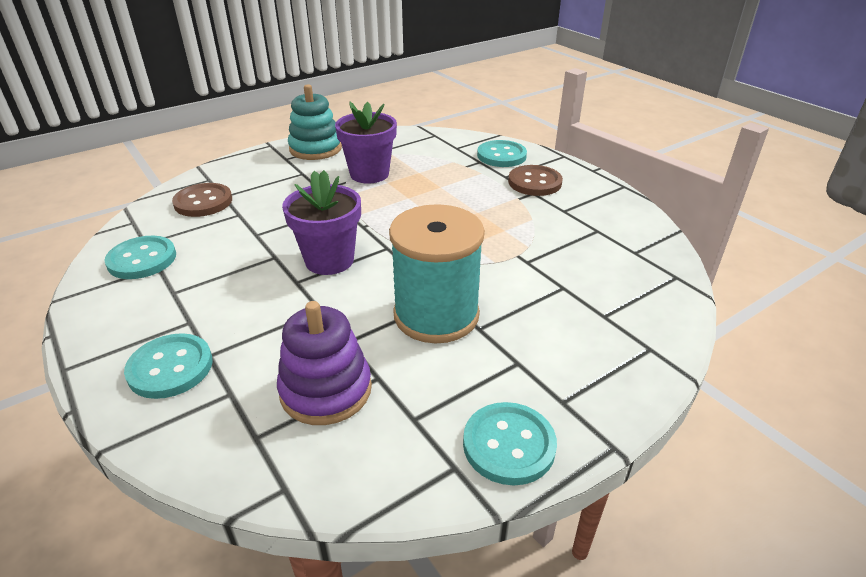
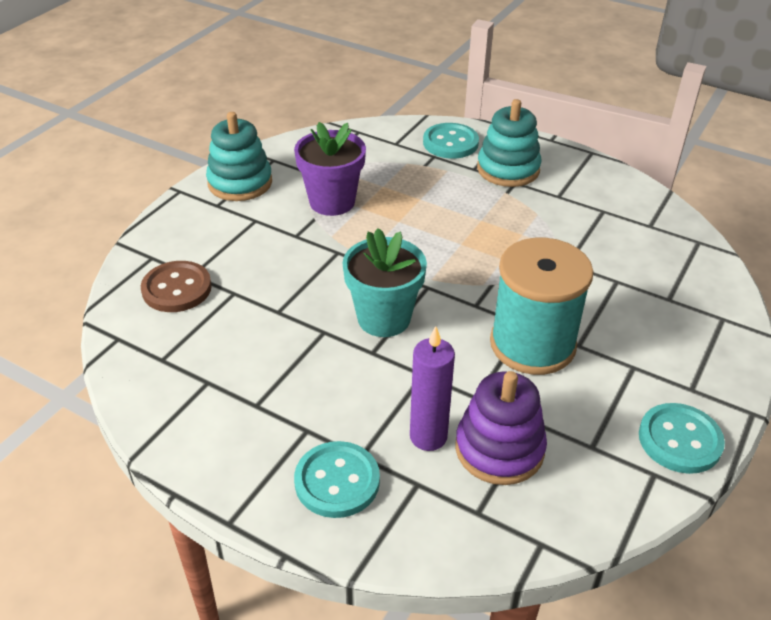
camera: 25 degrees left, 5 degrees up
(142, 259) = (181, 379): turquoise button -> none
(276, 359) = (428, 436): none -> purple candle
(329, 260) = (384, 318): purple flower pot -> turquoise flower pot
(534, 182) = (508, 169): brown button -> turquoise stacking toy

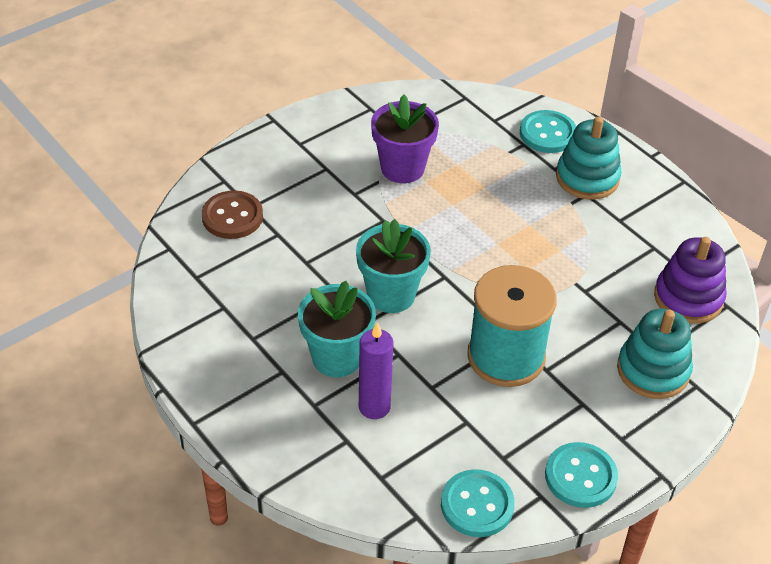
camera: 20 degrees right, 5 degrees up
(240, 183) = (329, 125): turquoise stacking toy -> turquoise stacking toy (653, 370)
(337, 481) = (286, 418): turquoise button -> turquoise button (477, 505)
(360, 397) = (337, 357): none -> turquoise flower pot
(499, 449) = (426, 435): purple stacking toy -> purple stacking toy (688, 298)

